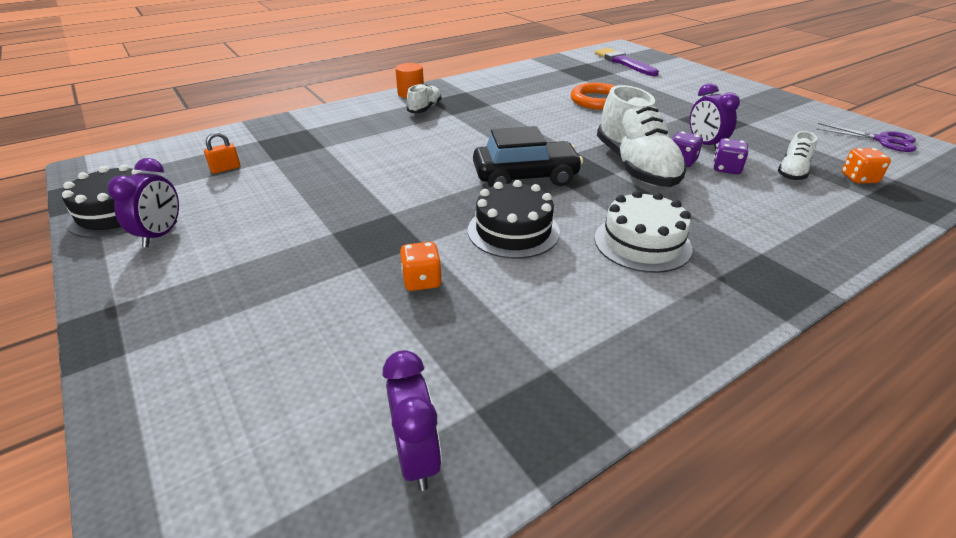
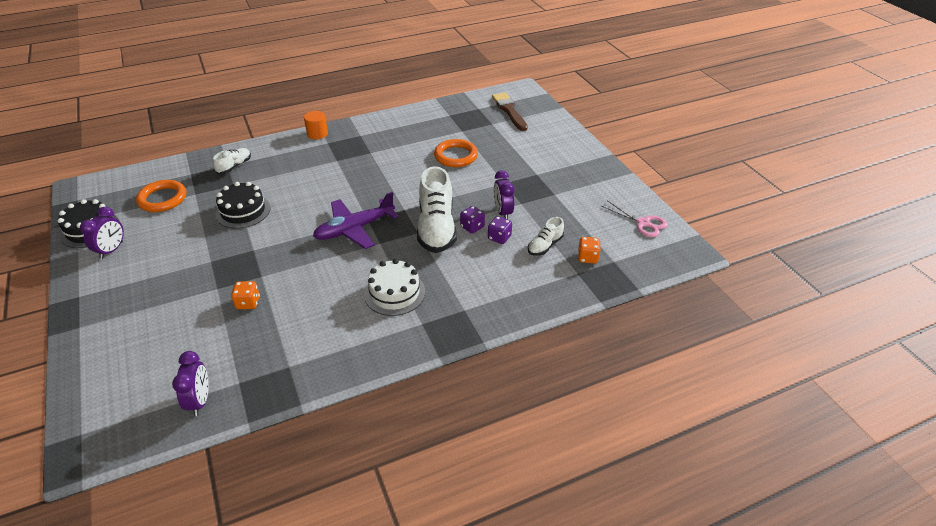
camera: 10 degrees right, 5 degrees up
(225, 169) = (162, 199): orange padlock -> orange ring
(425, 108) = (320, 152): white shoe -> white shoe (234, 166)
(513, 231) = (320, 273): black cake -> black cake (243, 211)
(525, 177) = (354, 229): black car -> purple plane
(623, 62) = (509, 111): purple brush -> brown brush
(882, 140) = (643, 223): purple scissors -> pink scissors

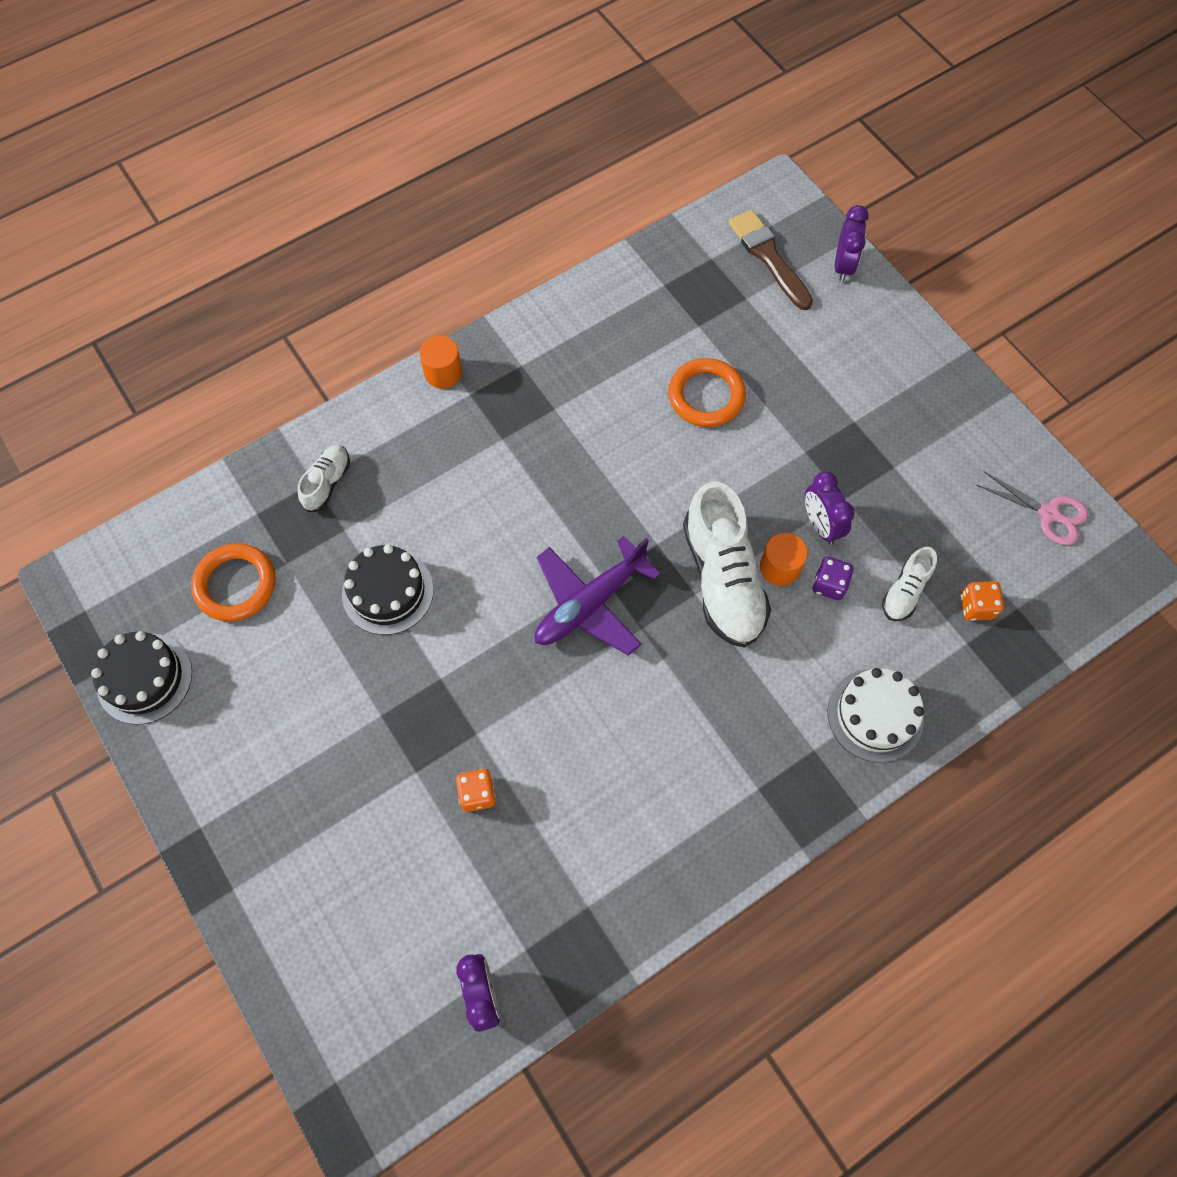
camera: 10 degrees left, 25 degrees up
(112, 250) = (205, 719): purple clock -> purple clock (843, 266)
(394, 293) = (698, 733): white cake -> white cake (875, 715)
(472, 227) = (779, 567): purple dice -> orange cylinder

